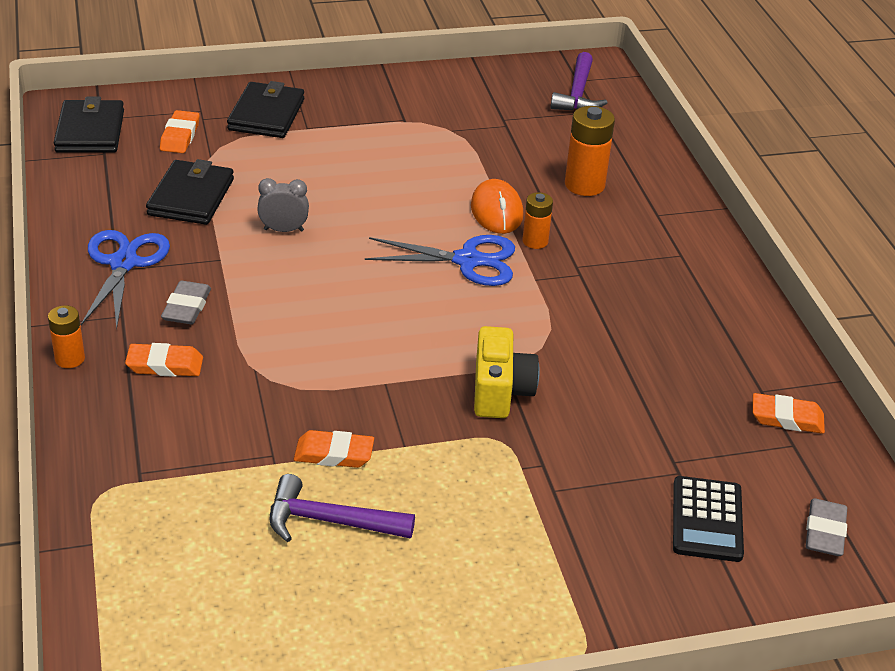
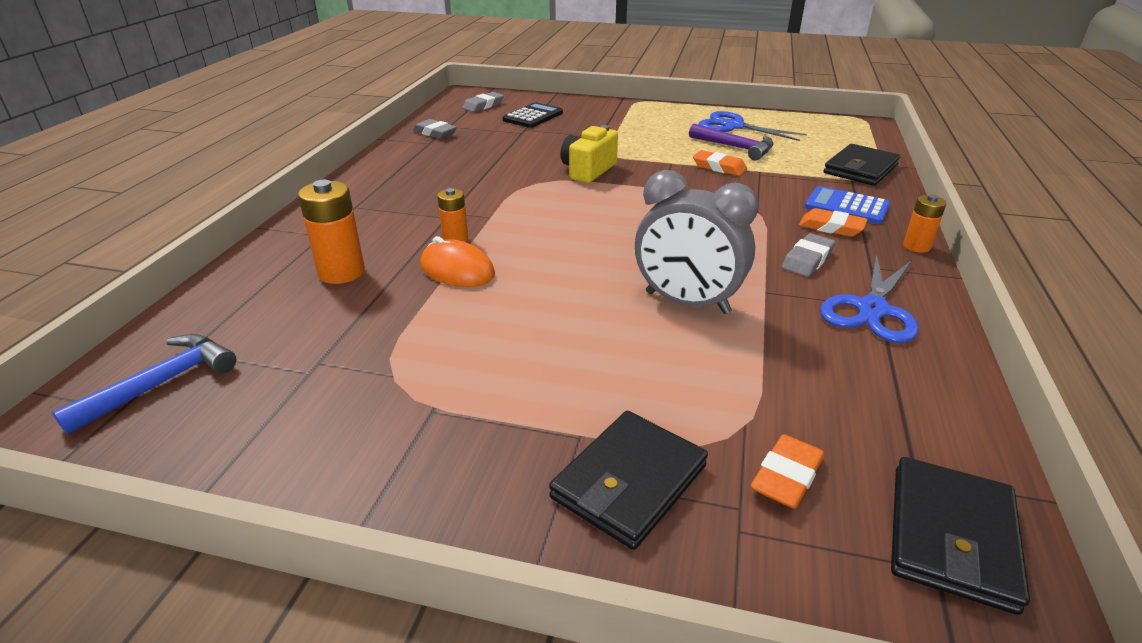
camera: 150 degrees left, 5 degrees down
(147, 411) = (846, 206): none -> blue calculator
(191, 197) = (785, 366): black wallet -> black wallet (860, 169)
(283, 230) = (687, 303): grey clock -> grey clock, size x1.98
(468, 260) = (529, 239): blue scissors -> blue scissors (733, 126)
(496, 211) = (457, 270): orange mouse -> orange mouse turned 75 degrees counterclockwise
(577, 94) = (161, 384): purple hammer -> blue hammer
(787, 418) = (435, 133): orange eraser -> grey eraser

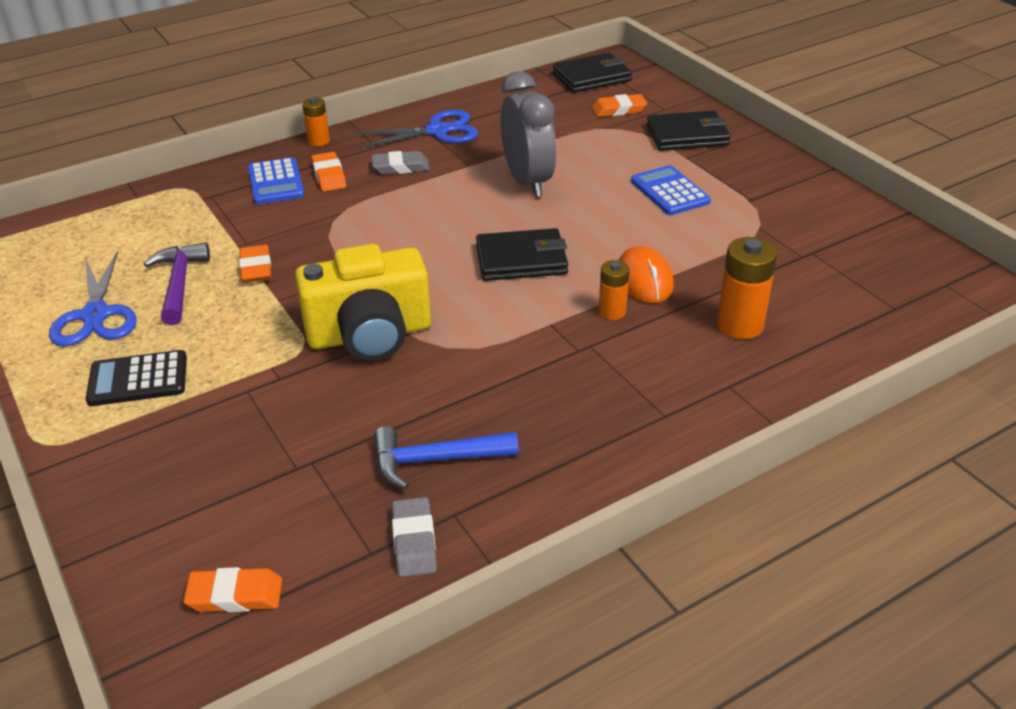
camera: 135 degrees left, 5 degrees up
(161, 384) = (916, 289): blue hammer -> blue hammer (435, 460)
(483, 105) = (235, 595): grey eraser -> orange eraser
(533, 116) = (232, 498): black calculator -> black calculator (138, 379)
(538, 368) = (669, 191): none -> blue calculator
(588, 170) = (370, 335): yellow camera -> yellow camera, size x1.53
(860, 169) = (167, 202): black wallet -> black wallet (521, 260)

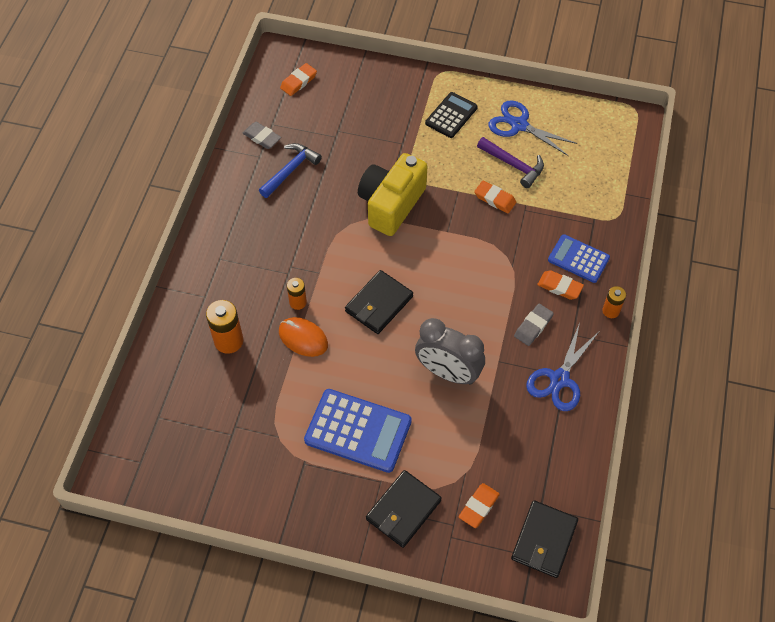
camera: 135 degrees right, 20 degrees up
(669, 191) = (358, 431): blue calculator -> blue calculator, size x1.61

